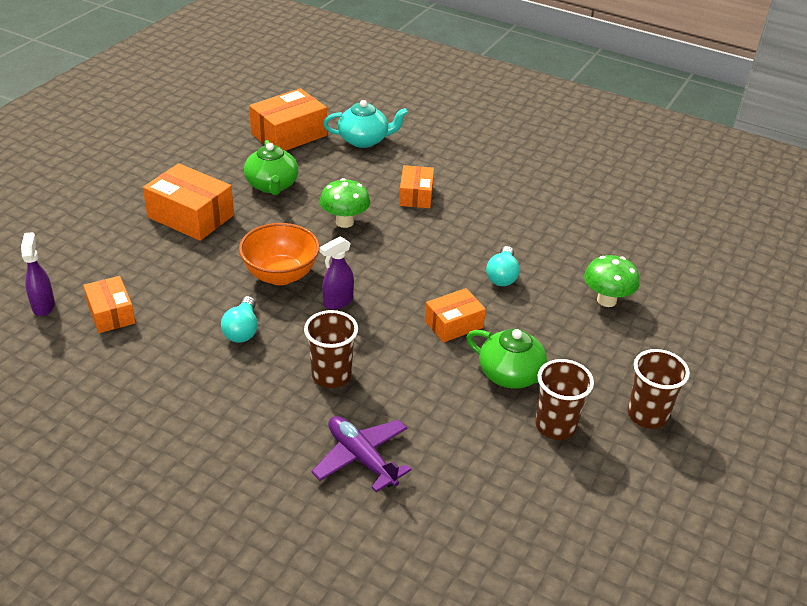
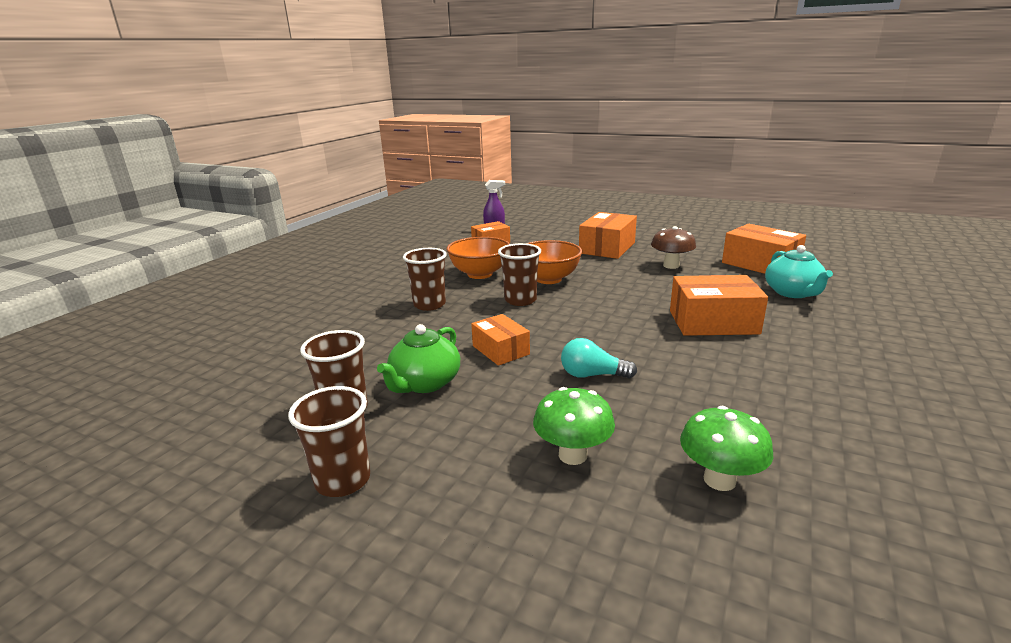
camera: 90 degrees right, 15 degrees down
(242, 330) = (480, 274): turquoise light bulb -> orange bowl
(272, 185) = (671, 266): green teapot -> brown mushroom
(337, 302) = (520, 300): purple spray bottle -> brown cup
(344, 222) = (638, 294): green mushroom -> green mushroom (719, 480)
(361, 458) = (337, 321): purple plane -> none
(416, 195) = (713, 322): orange box -> orange box, size x1.62

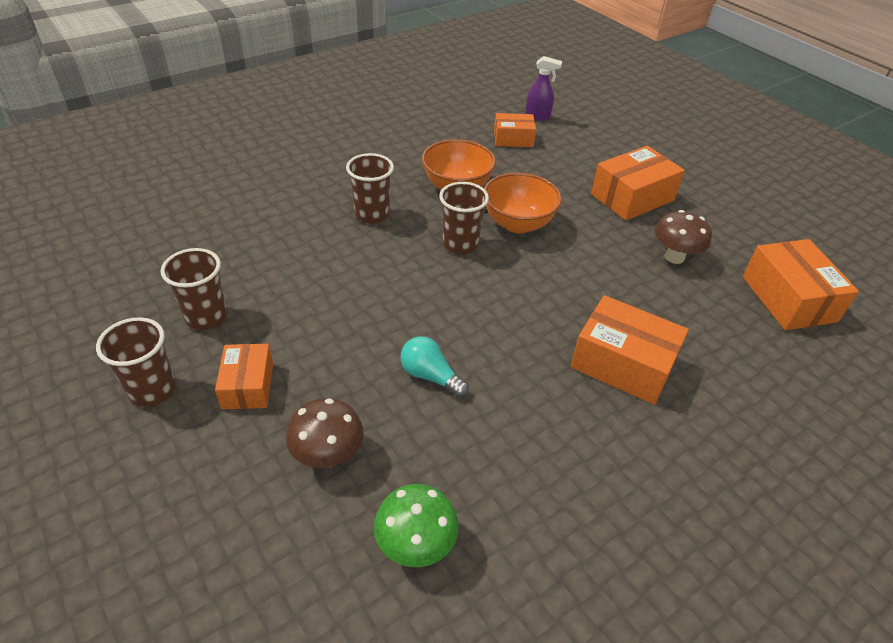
camera: 25 degrees right, 20 degrees up
(424, 383) = (286, 316): green teapot -> none
(500, 350) = (381, 305): orange box -> orange box (248, 385)
(572, 455) = (328, 455): green mushroom -> brown mushroom
(793, 293) = (770, 362): turquoise teapot -> none

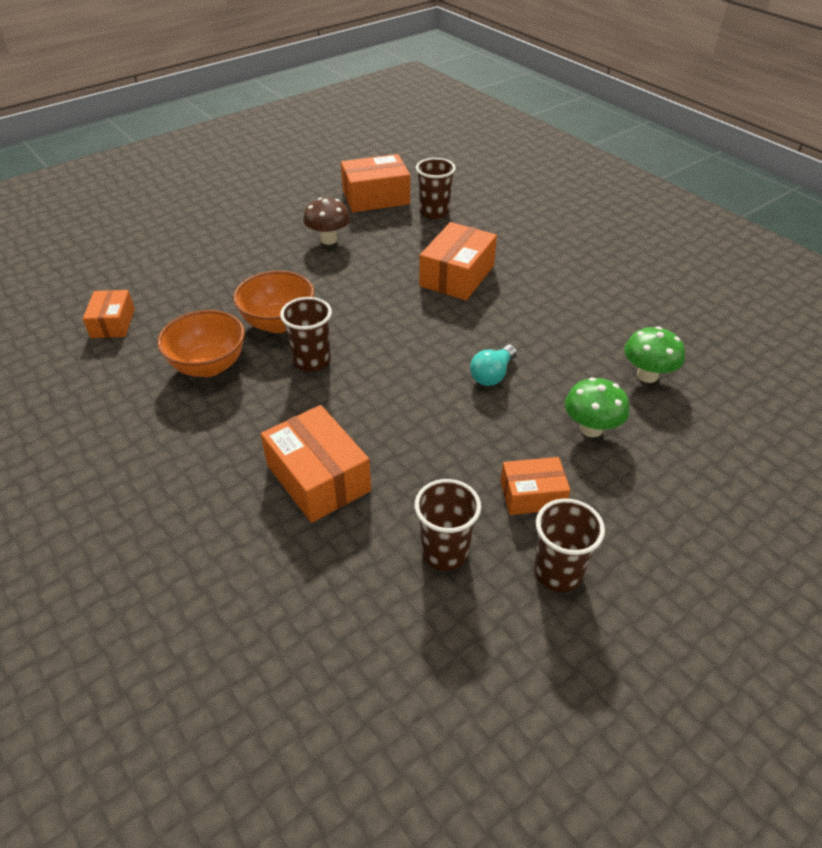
camera: 90 degrees left, 0 degrees up
(328, 455) = (591, 429): brown mushroom -> green mushroom
(372, 214) = (256, 431): brown cup -> brown cup (434, 212)
(538, 117) = (66, 303): purple spray bottle -> none
(632, 197) = (239, 253): orange box -> orange box (318, 478)

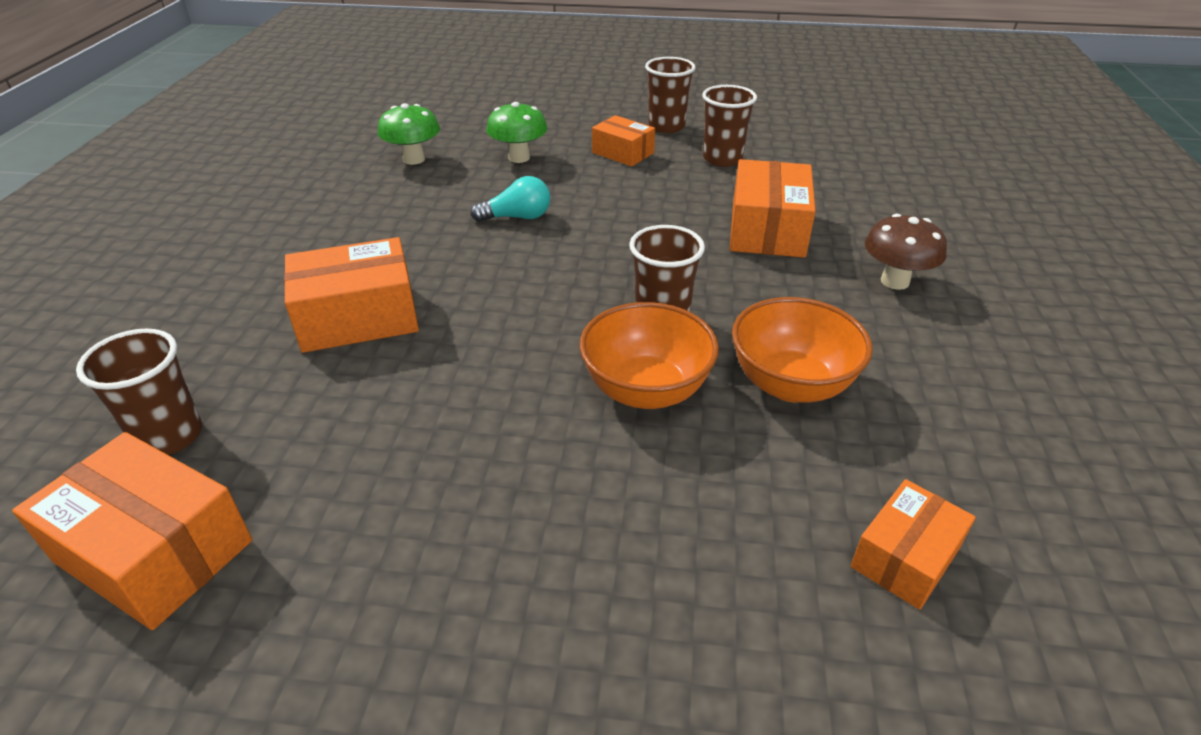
camera: 135 degrees left, 5 degrees down
(328, 240) = (387, 498): brown mushroom -> brown mushroom (895, 281)

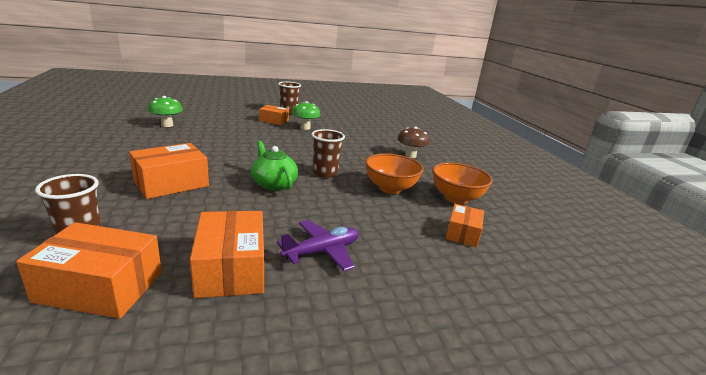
camera: 25 degrees left, 15 degrees down
(517, 217) = (235, 143): turquoise light bulb -> none
(519, 158) = (224, 123): green mushroom -> green mushroom (305, 128)
(541, 340) = (273, 184): none -> green teapot
(552, 547) = (322, 252): none -> purple plane
(646, 390) = (332, 196): orange bowl -> orange bowl (456, 198)
(722, 159) = (320, 122): brown cup -> none
(767, 229) = (352, 143): orange box -> orange box (231, 268)

